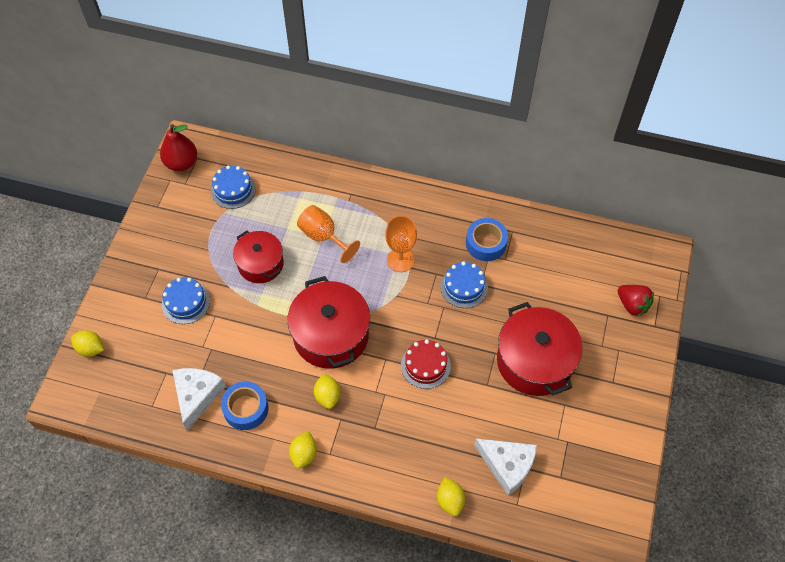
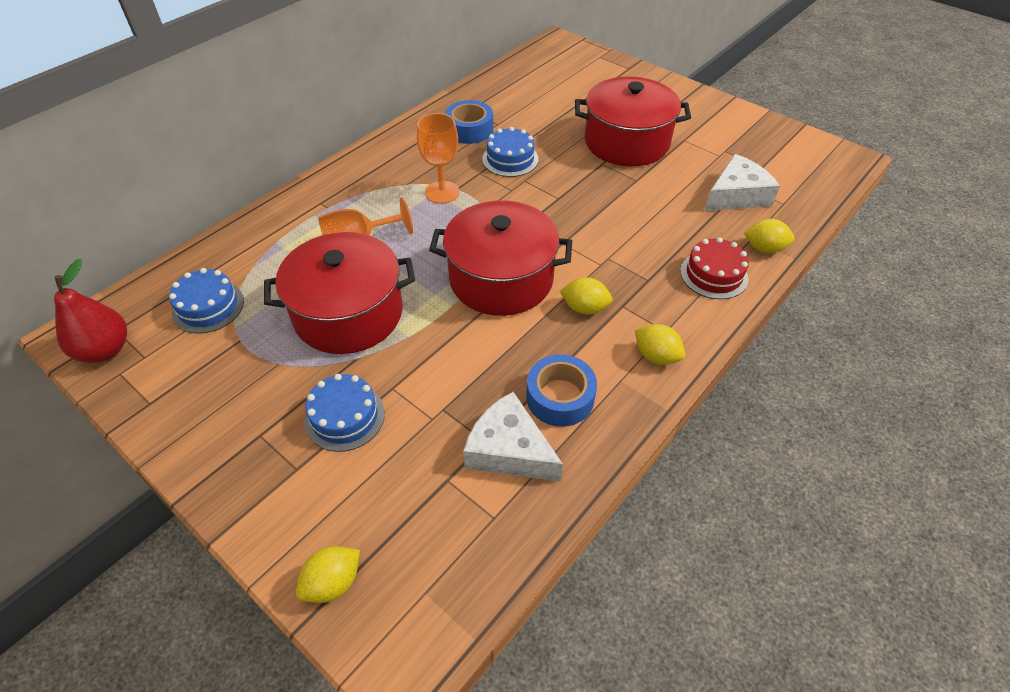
camera: 65 degrees left, 10 degrees down
(260, 264) = (348, 313): red pot -> red pot, size x1.58
(425, 365) = (589, 215): red cake -> red cake (714, 275)
(632, 305) = (600, 72): red strawberry -> none

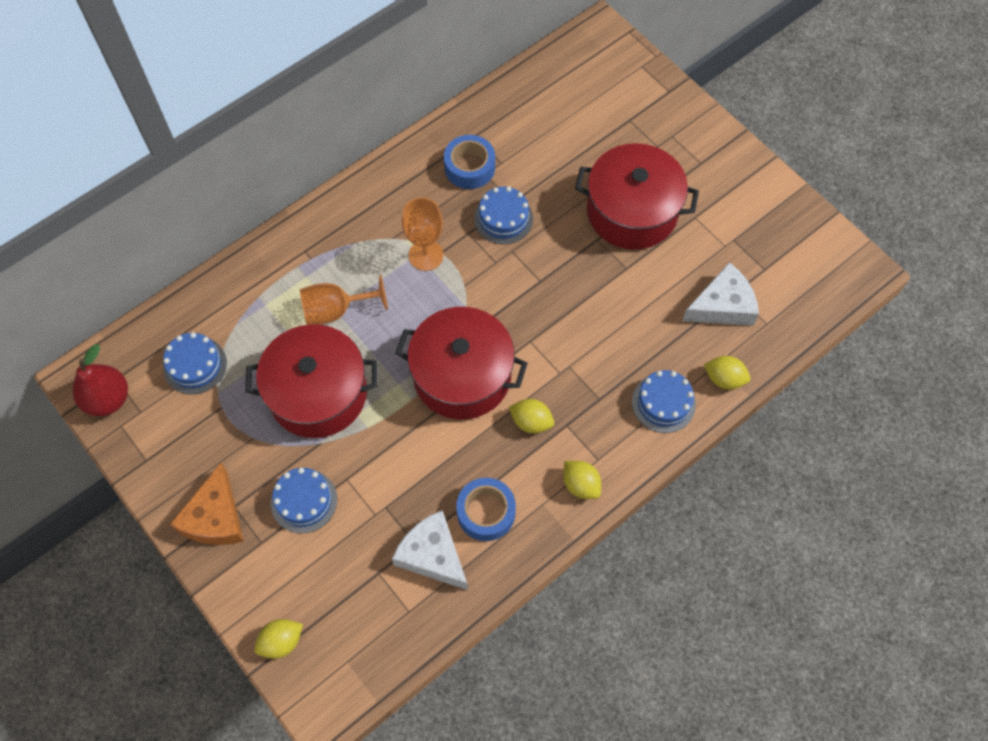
camera: 10 degrees right, 15 degrees up
(236, 450) = (215, 517): none -> orange cheese
(714, 275) = (663, 403): red cake -> blue cake

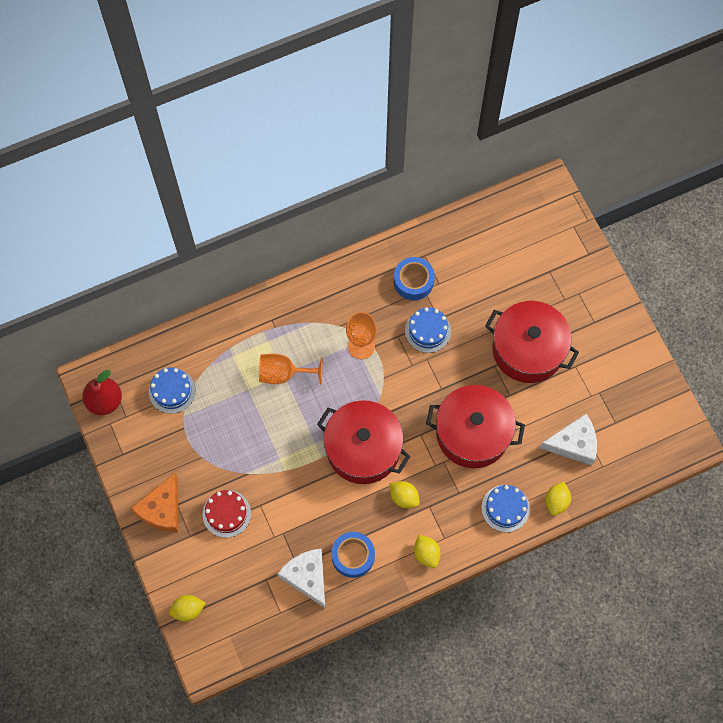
camera: 15 degrees right, 5 degrees up
(304, 501) = (226, 513): blue cake -> red cake
(318, 393) = (255, 435): red pot -> red pot (472, 433)
(724, 379) = (556, 501): yellow lemon -> yellow lemon turned 75 degrees clockwise

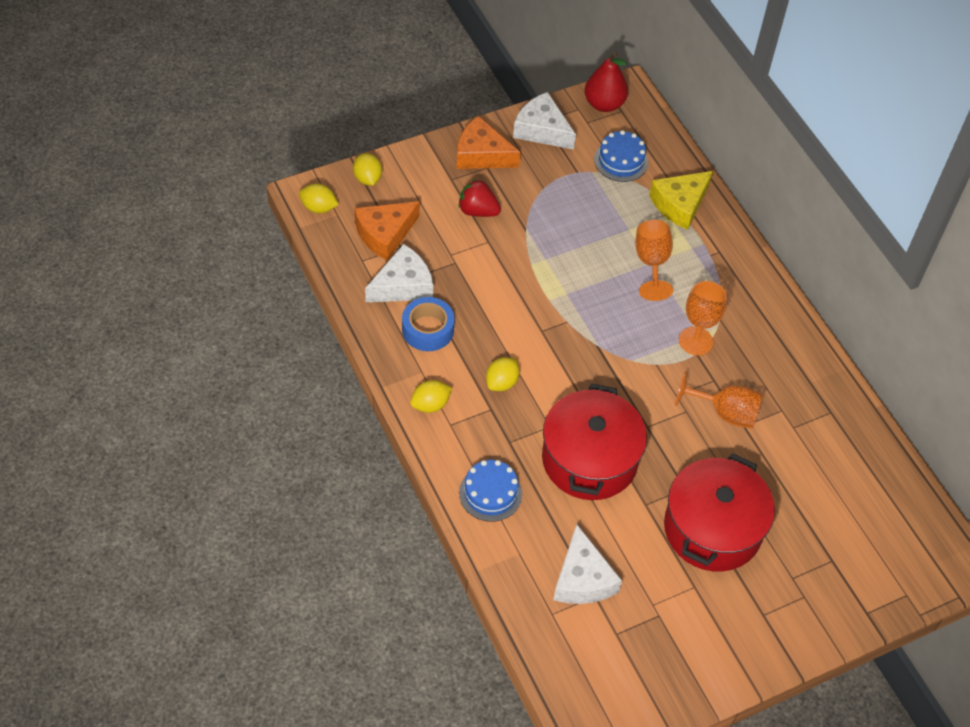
camera: 85 degrees right, 15 degrees down
(134, 456) = (542, 129): none -> white cheese
(221, 346) = (679, 204): none -> yellow cheese
(226, 513) = (477, 211): red cake -> red strawberry
(252, 593) = (384, 234): none -> orange cheese
(363, 449) = (562, 341): red pot -> none
(413, 281) = (792, 398): blue tape -> none
(428, 331) = (725, 413): blue cake -> orange goblet
(556, 501) = (501, 553): yellow lemon -> yellow lemon (318, 208)

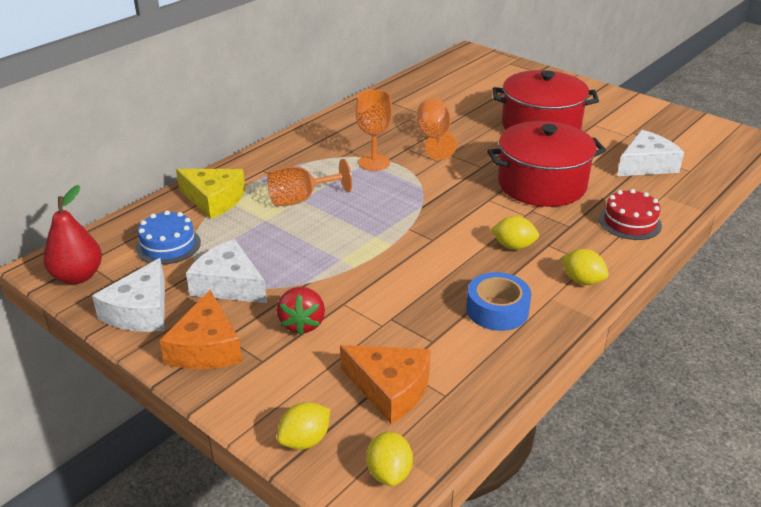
camera: 110 degrees left, 20 degrees down
(403, 285) = (454, 347): white cheese -> white cheese (228, 284)
(490, 493) = (630, 222): blue cake -> red cake

